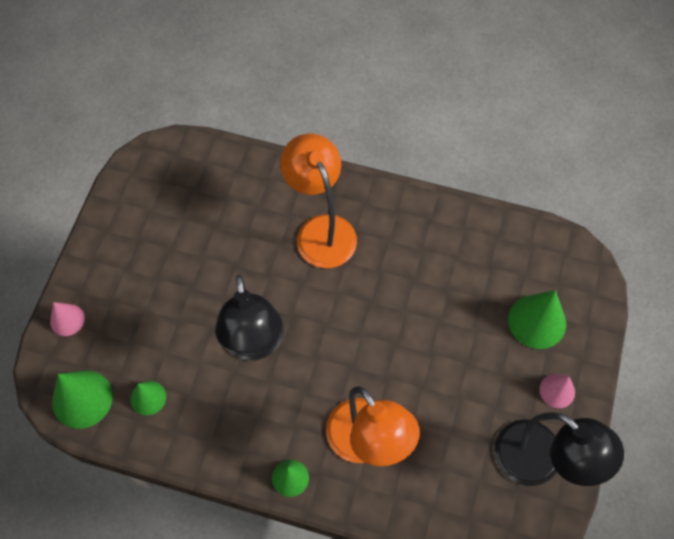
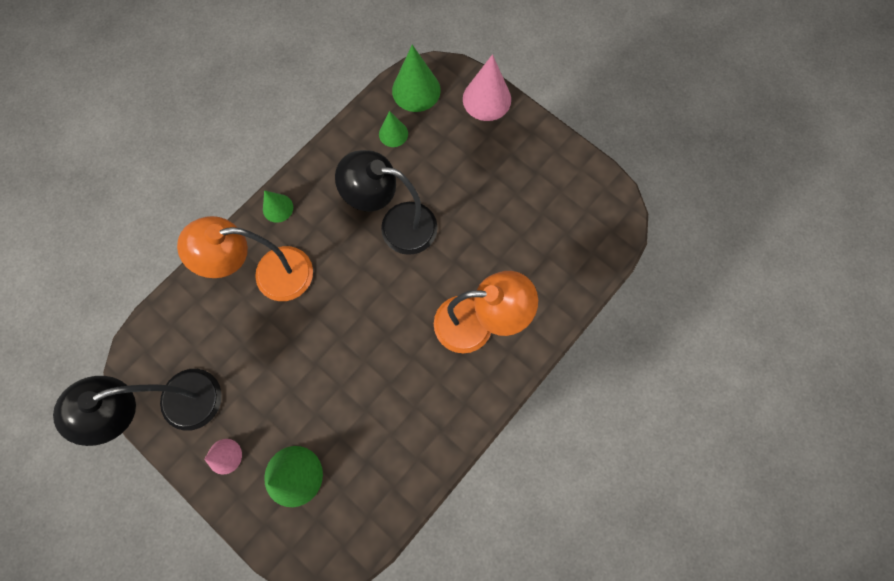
camera: 115 degrees right, 10 degrees up
(67, 320) = (486, 99): pink cone -> pink cone, size x1.69

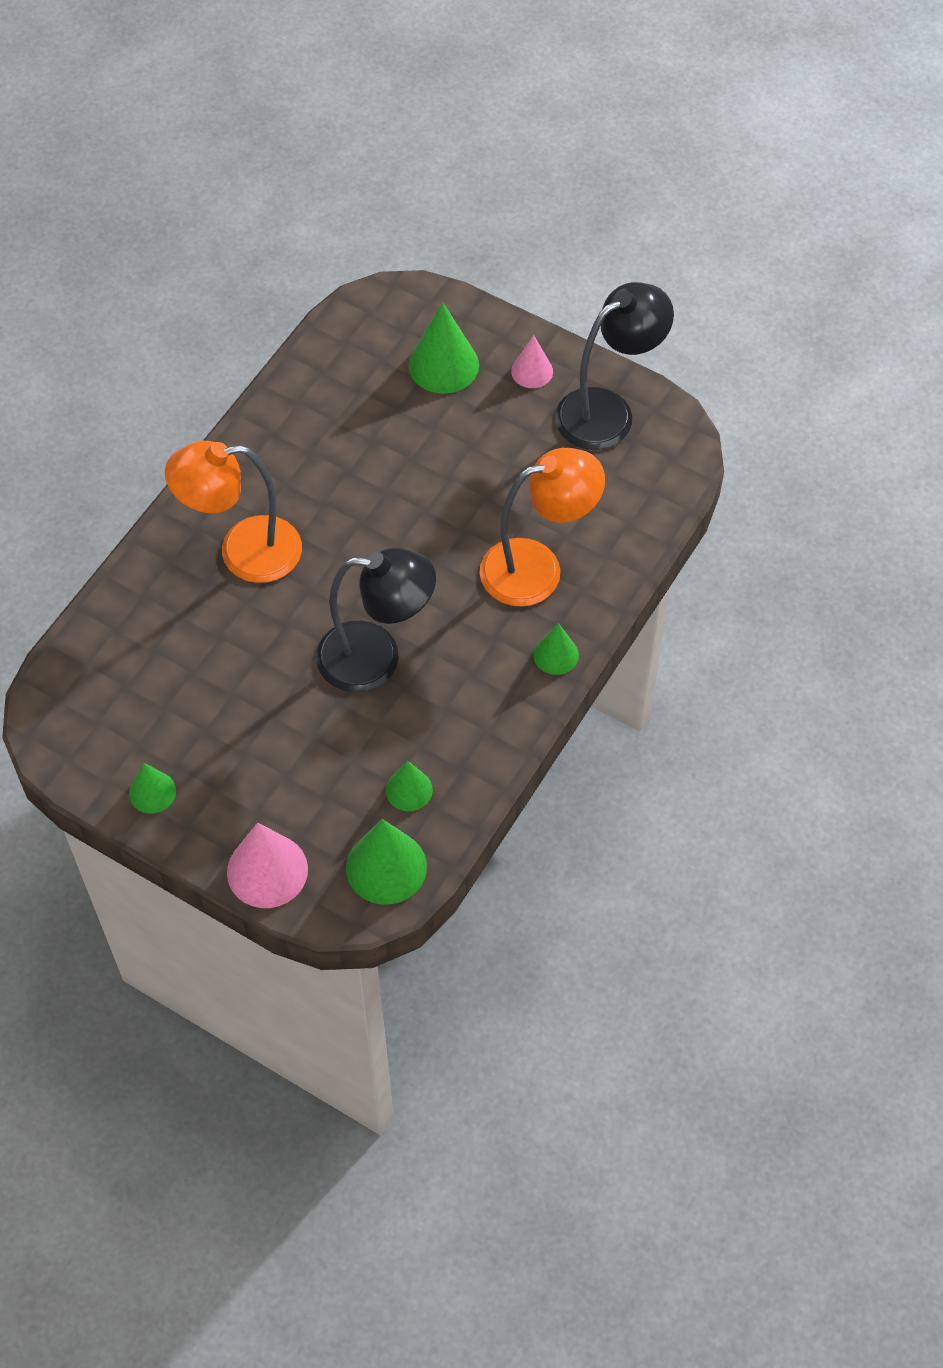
camera: 170 degrees right, 15 degrees down
(552, 157) = (152, 792): none -> green cone

